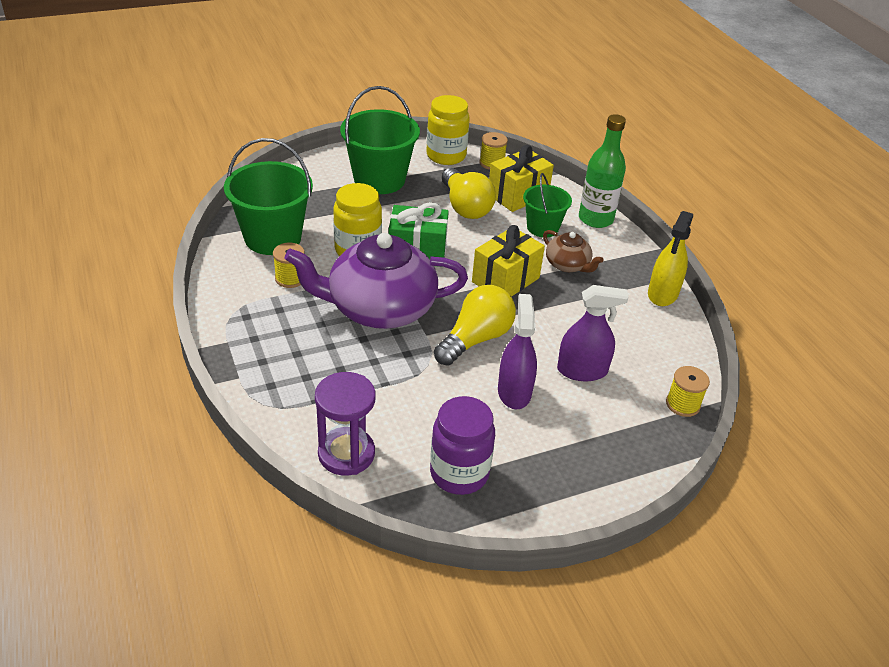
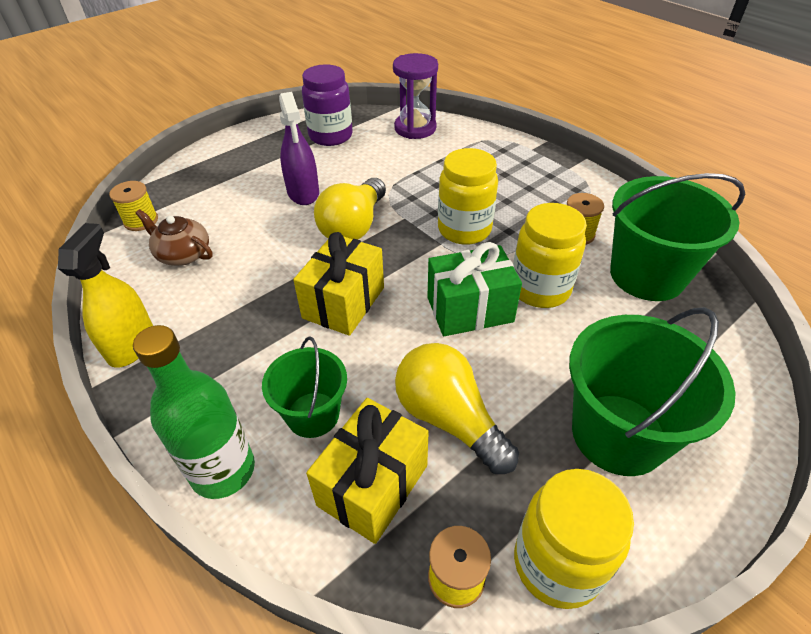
camera: 165 degrees right, 5 degrees up
(380, 308) = (464, 229): purple teapot -> yellow jar
(568, 265) = (265, 352): brown teapot -> brown teapot (183, 254)
(582, 370) = (240, 225): purple spray bottle -> none

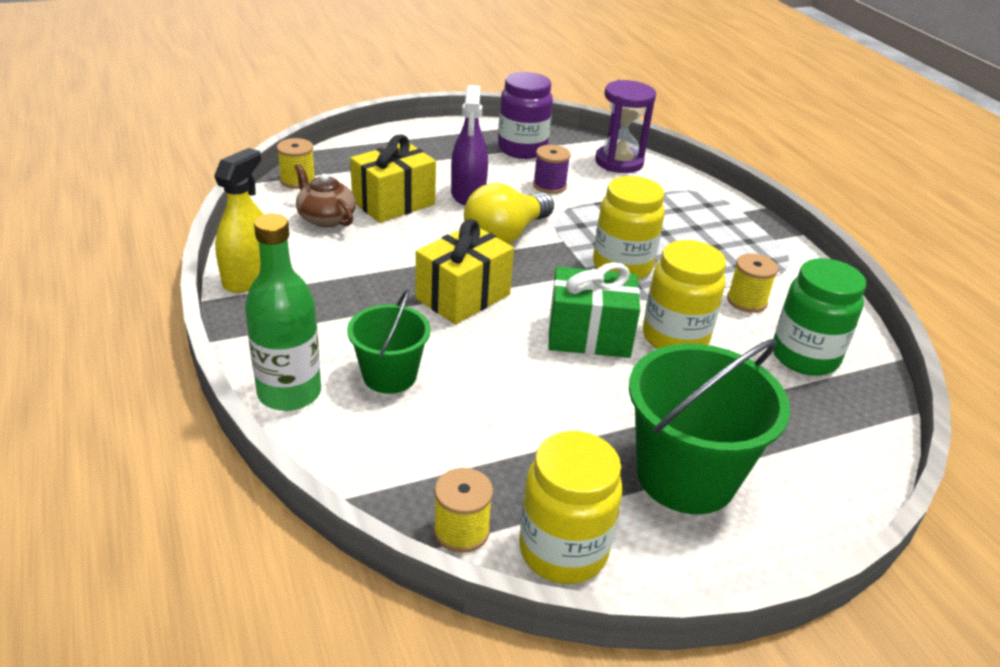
camera: 15 degrees right, 10 degrees down
(369, 166) = (549, 186): none -> purple spool
(373, 485) = (419, 443): yellow gift -> yellow gift (393, 203)
(449, 419) = (519, 416): yellow light bulb -> none
(647, 275) = (804, 357): green bucket -> green jar

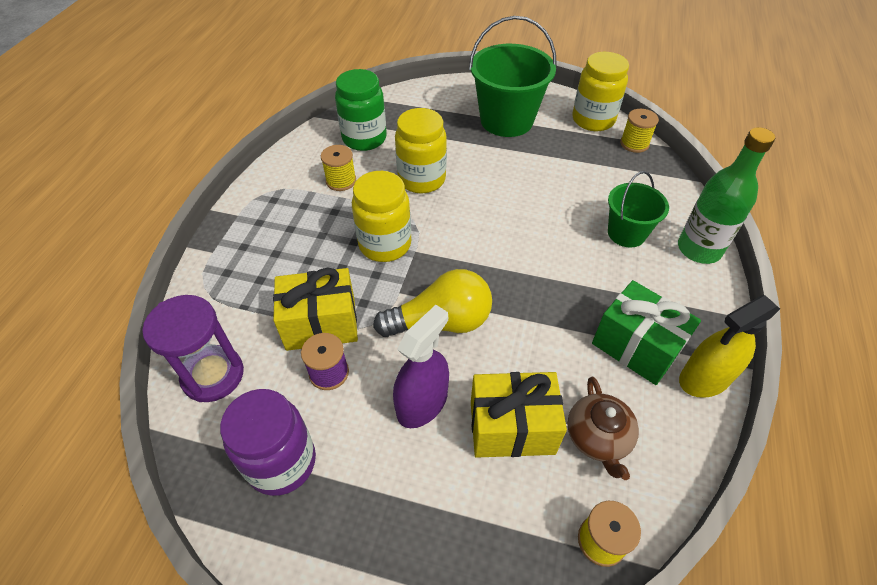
camera: 140 degrees left, 15 degrees up
(463, 296) = (532, 273): yellow gift -> yellow gift (321, 324)
(589, 335) = (473, 204): green gift -> green gift (636, 346)

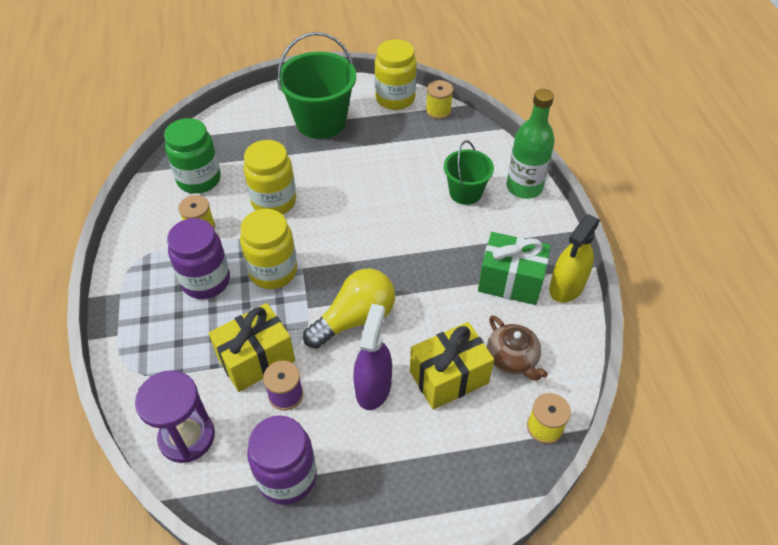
camera: 25 degrees left, 0 degrees up
(318, 231) = (206, 281): none -> purple jar

